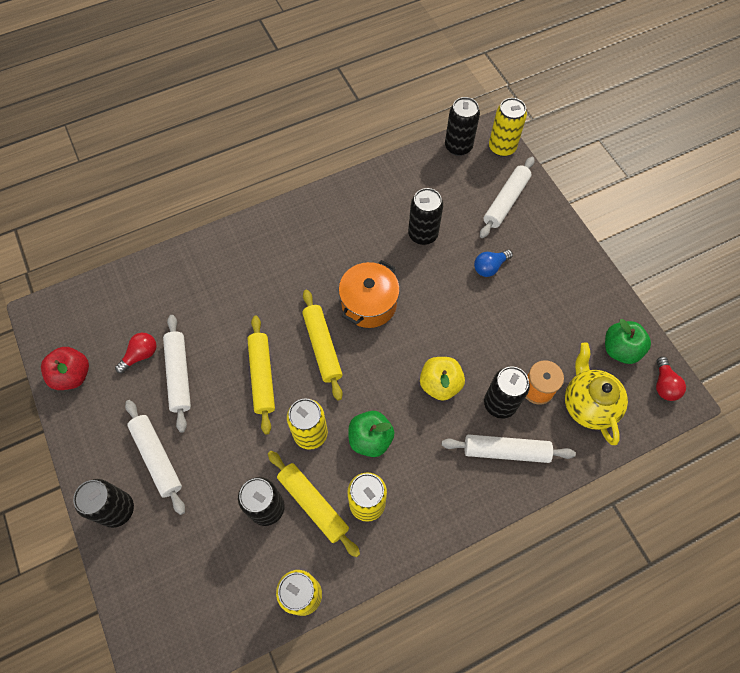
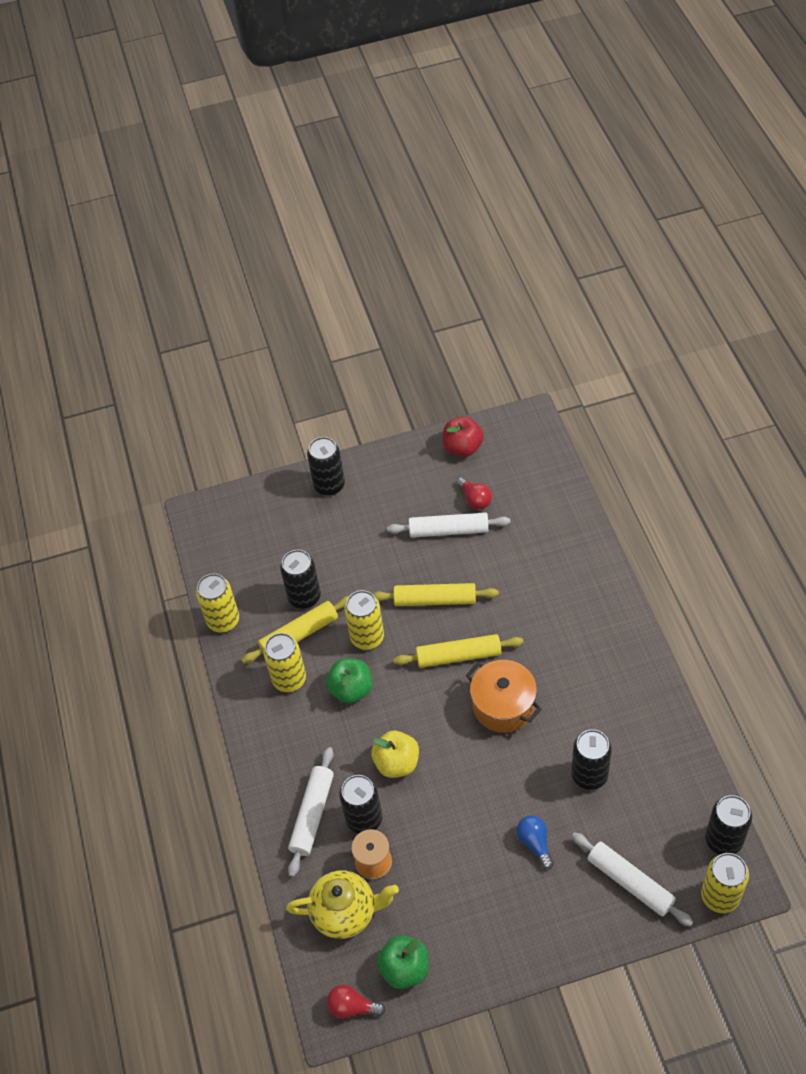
camera: 105 degrees right, 10 degrees down
(157, 458) = (369, 513): white rolling pin -> none

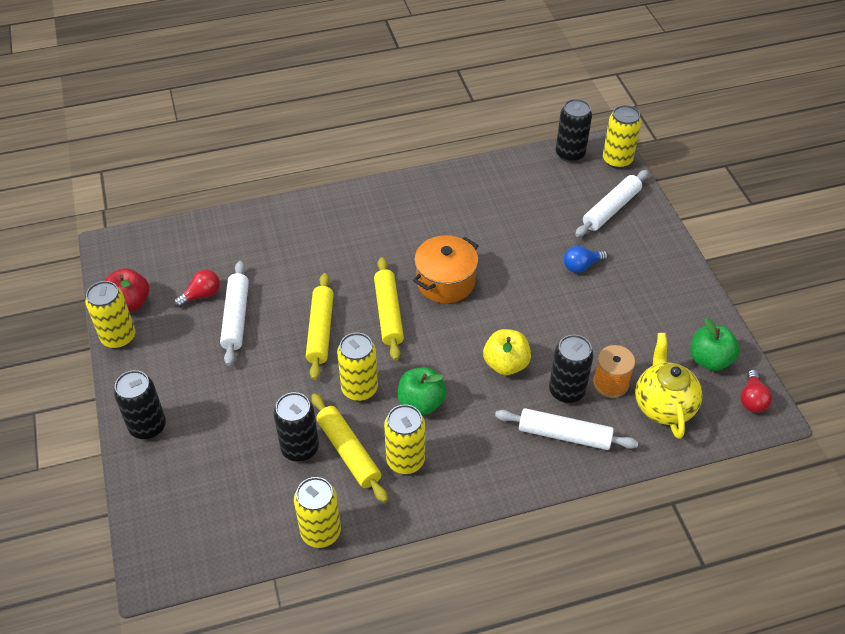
camera: 95 degrees left, 5 degrees down
(423, 447) = (118, 337): none -> yellow can
(589, 775) = (515, 227): black can -> none

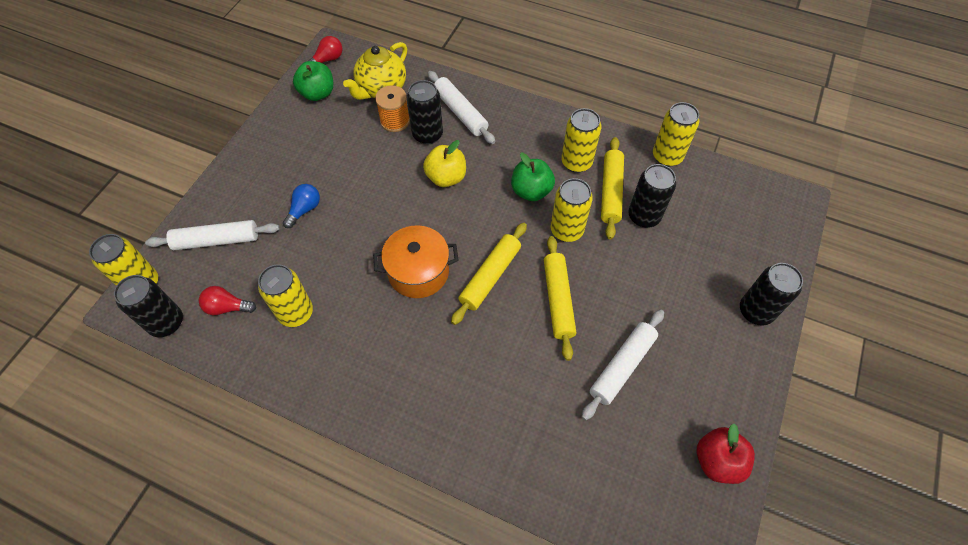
camera: 140 degrees left, 10 degrees up
(118, 337) = (746, 424): yellow can -> yellow can (296, 313)
(201, 295) = (640, 417): red light bulb -> red light bulb (227, 307)
(321, 331) = (558, 300): yellow rolling pin -> yellow rolling pin turned 45 degrees counterclockwise
(582, 266) = (304, 210): blue light bulb -> blue light bulb turned 75 degrees counterclockwise

